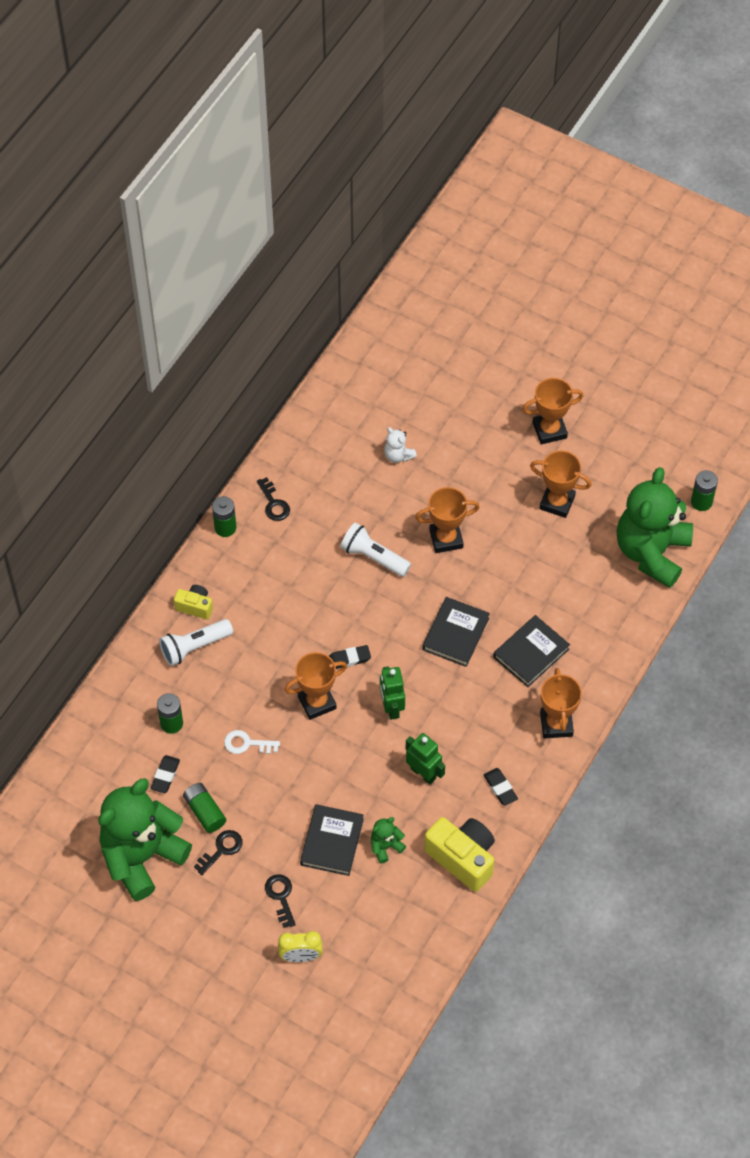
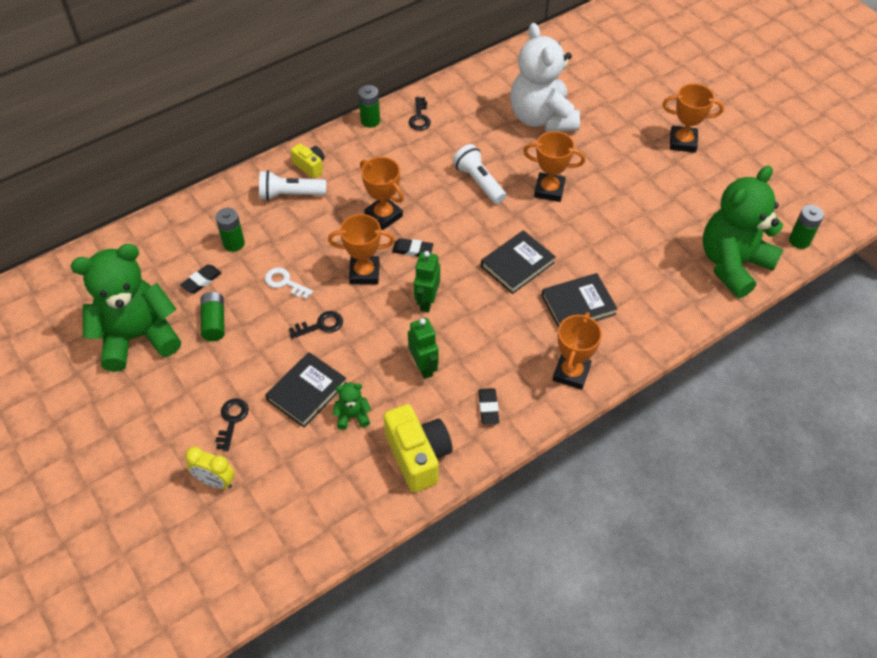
camera: 25 degrees right, 5 degrees down
(221, 850) = (207, 359): black key -> black key (320, 325)
(398, 455) = (542, 118): white teddy bear -> white teddy bear, size x2.50
(557, 502) = (663, 196): orange trophy -> orange trophy (383, 216)

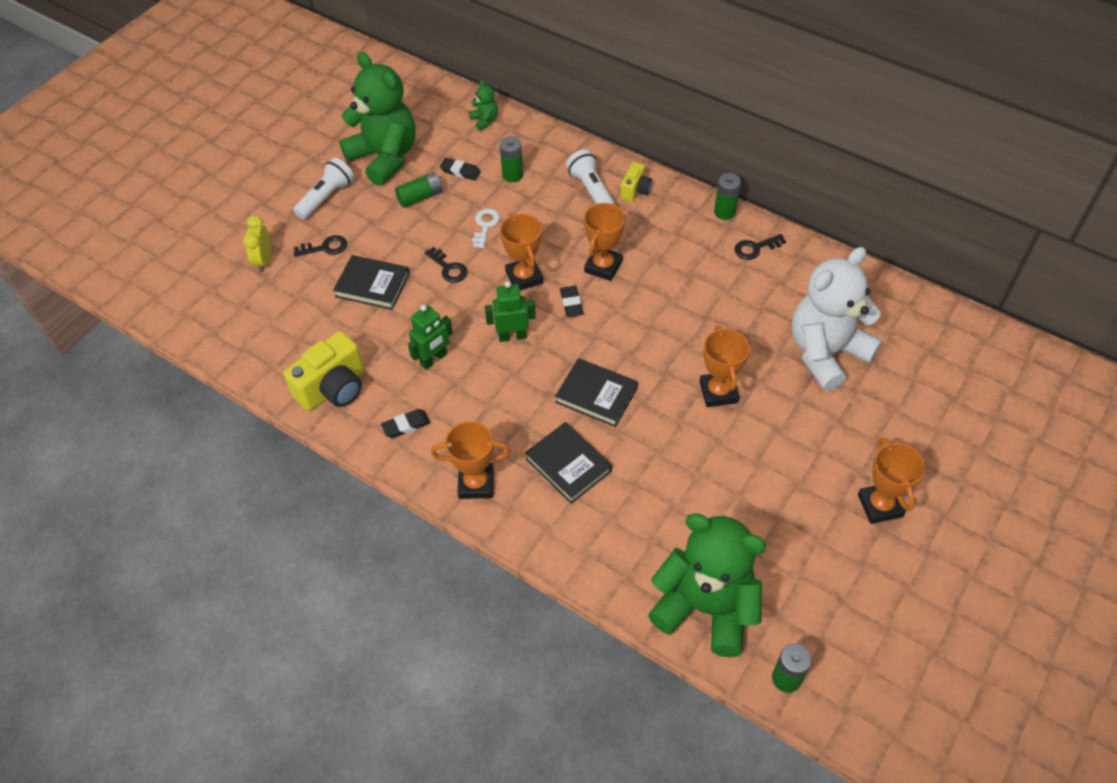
camera: 70 degrees right, 0 degrees up
(352, 416) = (359, 326): green teddy bear -> green teddy bear (485, 120)
(479, 182) = (693, 327): white flashlight -> white flashlight (326, 197)

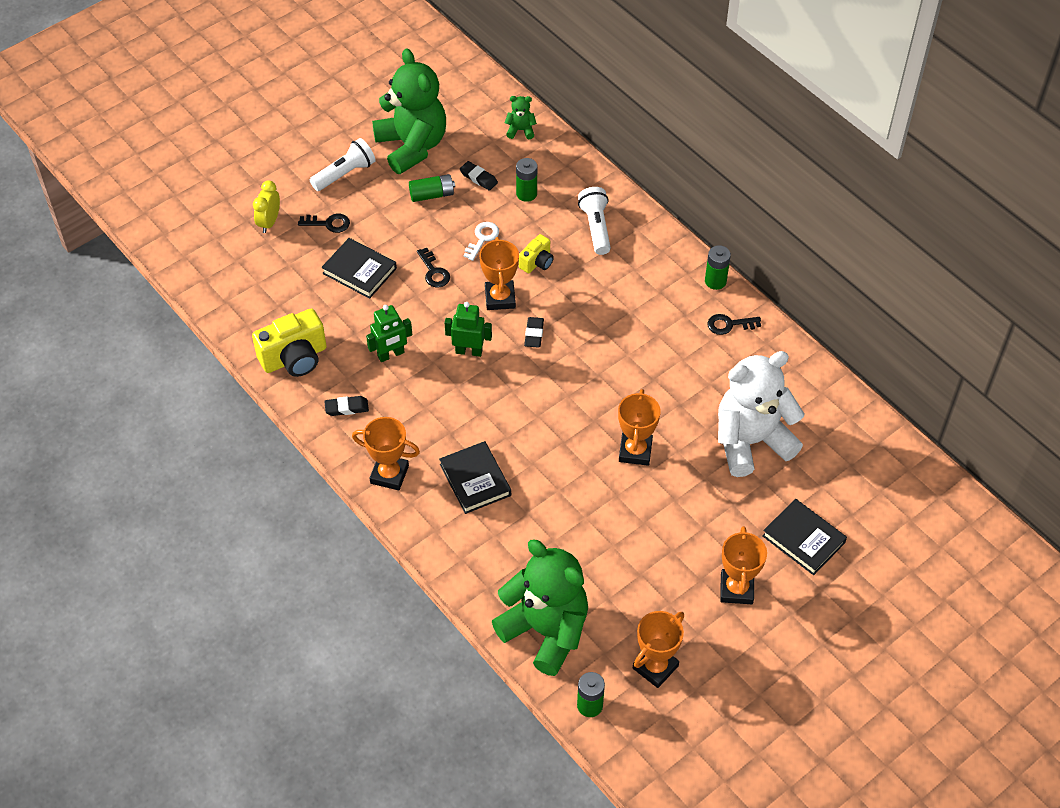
camera: 15 degrees right, 0 degrees up
(485, 120) = (520, 130): green teddy bear -> green teddy bear turned 75 degrees counterclockwise
(596, 395) = (524, 425): black book -> black book (803, 539)
(603, 266) = (577, 306): orange trophy -> orange trophy (655, 667)
(635, 190) = (638, 238): yellow camera -> yellow camera (537, 262)

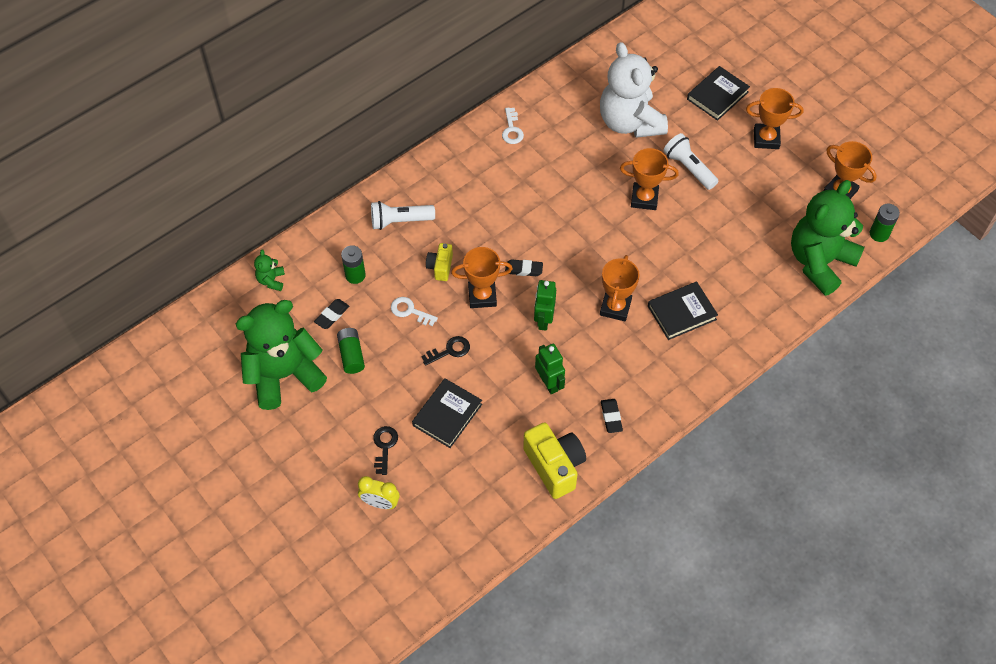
camera: 90 degrees left, 5 degrees up
(345, 174) = (317, 435): white flashlight -> white flashlight (689, 168)
(389, 474) = (681, 379): orange trophy -> orange trophy (615, 307)
(537, 262) = (440, 267): yellow camera -> yellow camera turned 120 degrees counterclockwise
(715, 281) = (464, 136): green battery -> none
(729, 324) = (512, 129): black key -> white key

